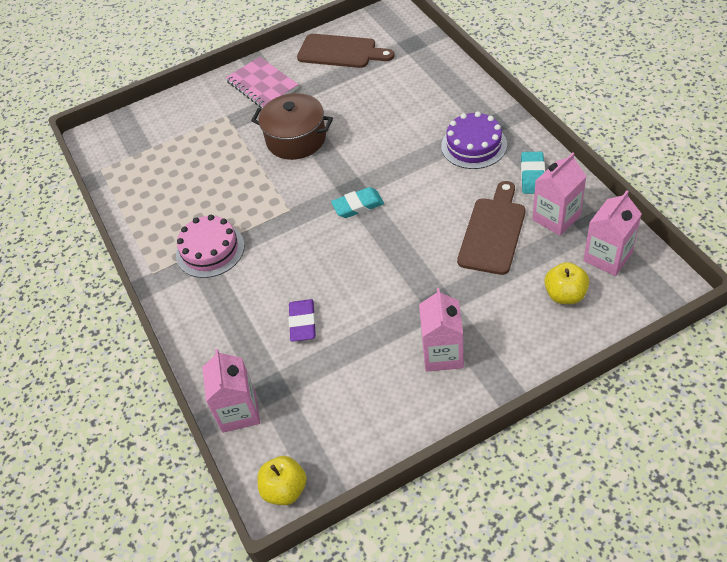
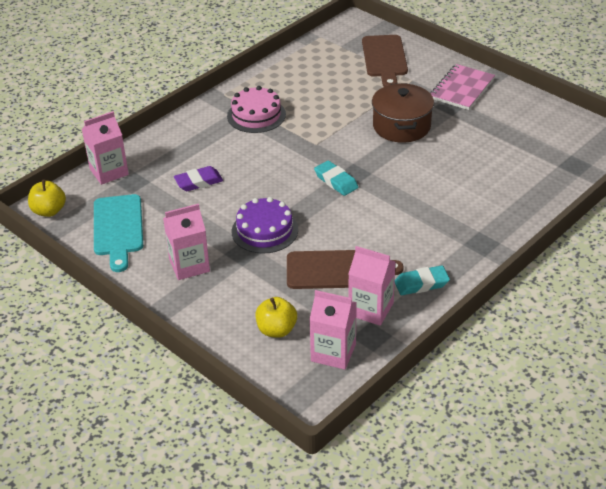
camera: 65 degrees right, 10 degrees down
(341, 52) = (534, 123): brown cutting board -> brown cutting board (384, 59)
(352, 415) = (118, 229): none -> turquoise cutting board
(474, 145) = (445, 236): purple cake -> purple cake (264, 230)

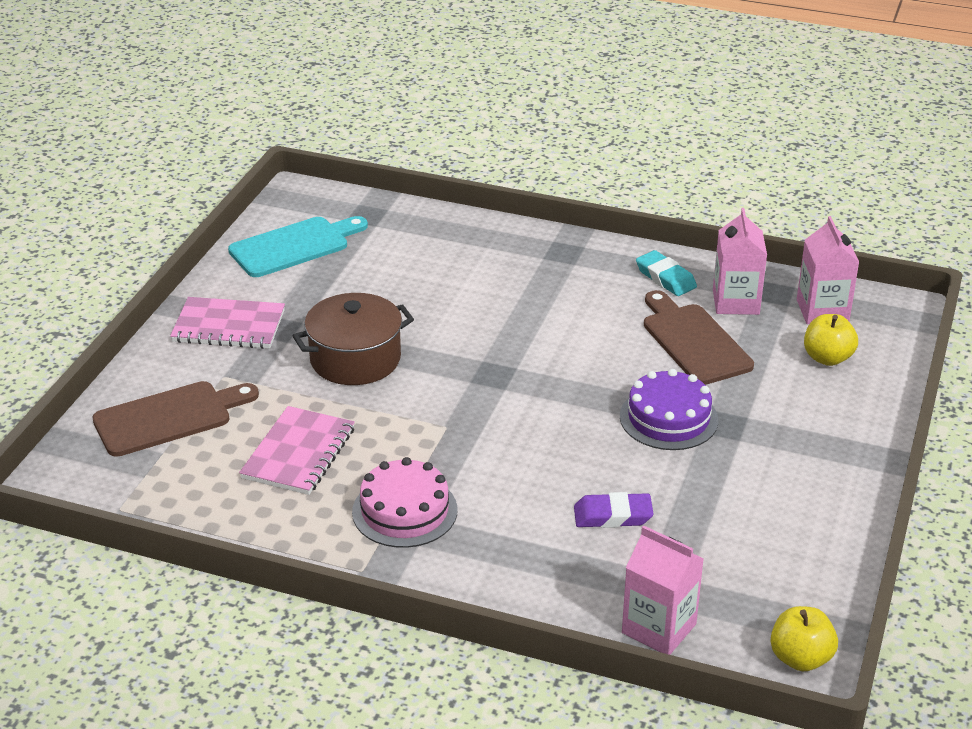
camera: 115 degrees left, 5 degrees down
(118, 229) = (775, 560): turquoise cutting board -> turquoise cutting board (294, 246)
(189, 265) = (787, 462): pink carton -> none
(198, 182) = (613, 516): purple eraser -> purple eraser turned 45 degrees counterclockwise
(326, 92) = (299, 453): none -> pink notebook
(336, 181) = (521, 385): turquoise eraser -> none

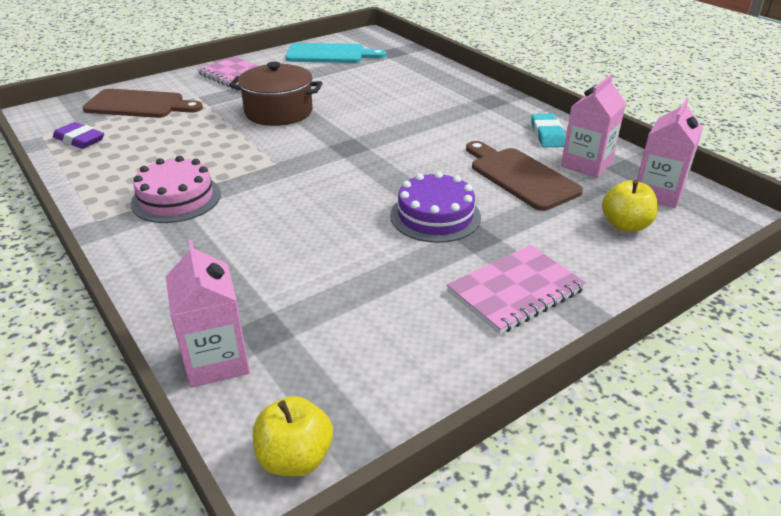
camera: 35 degrees right, 0 degrees up
(299, 453) = (171, 145): pink notebook -> pink notebook (515, 291)
(613, 516) = (302, 261): purple eraser -> purple eraser (79, 140)
(693, 341) = (520, 176): brown cutting board -> brown cutting board turned 45 degrees counterclockwise

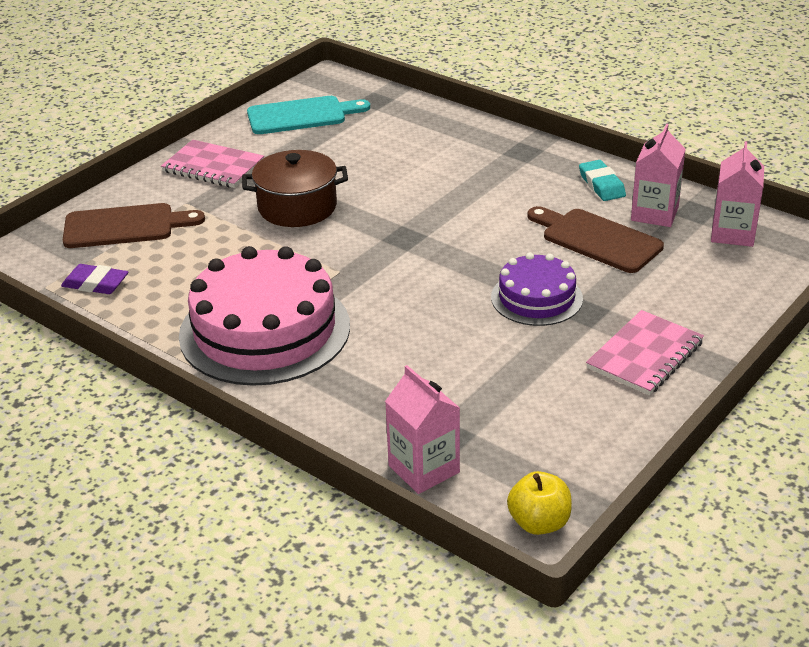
camera: 15 degrees left, 0 degrees up
(176, 198) = (264, 330): pink cake -> pink cake, size x1.82
(625, 225) = (714, 273): yellow apple -> none

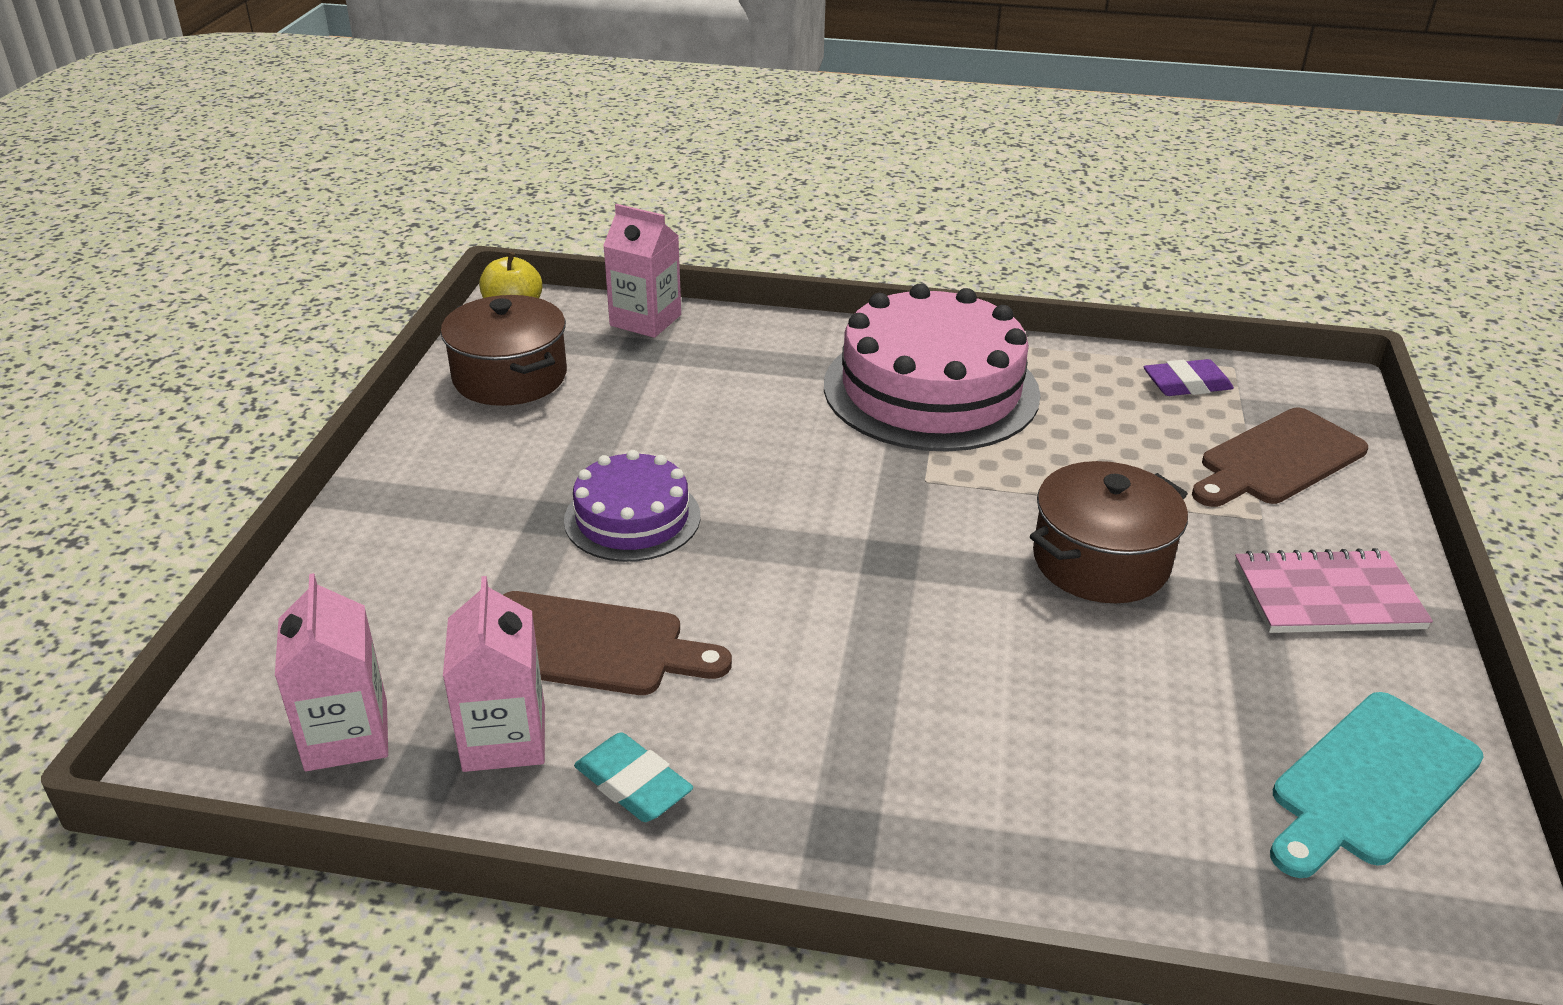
camera: 150 degrees right, 0 degrees up
(572, 439) = (510, 377): none -> brown pot
(645, 355) = (453, 481): pink notebook -> none

